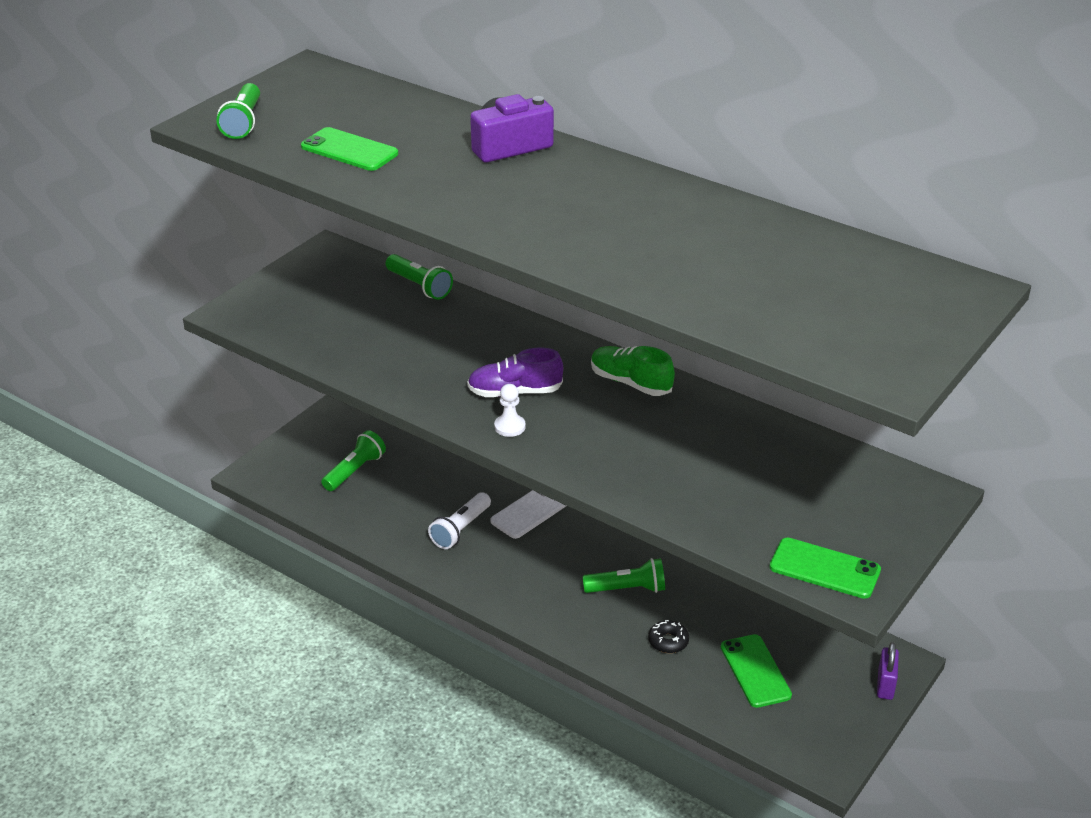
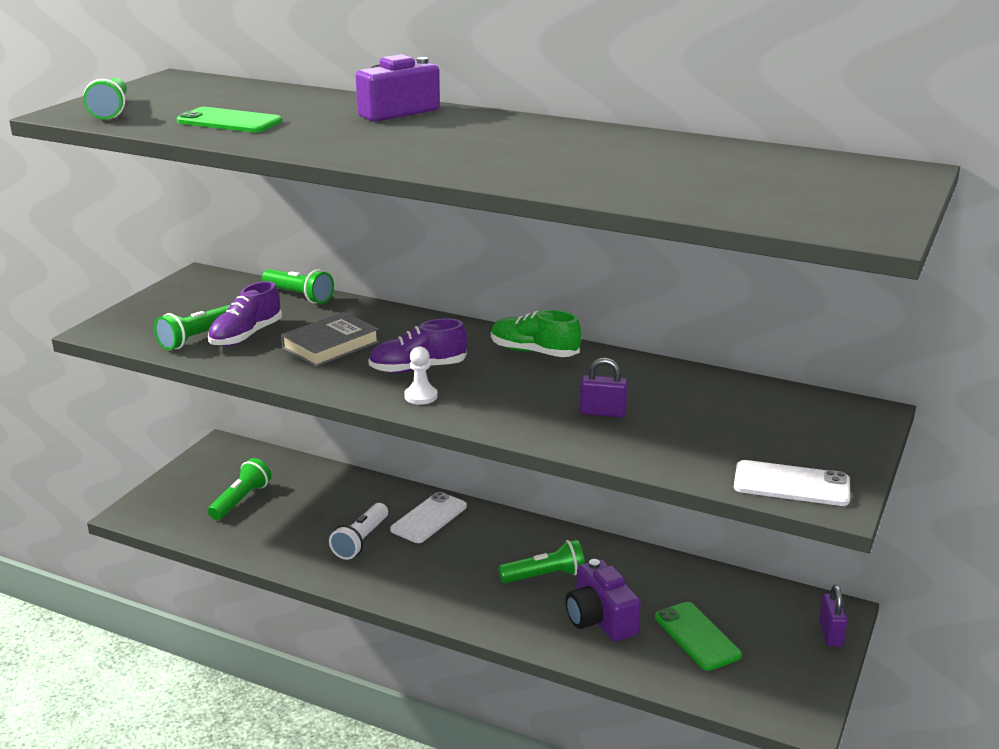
camera: 10 degrees left, 10 degrees down
(315, 332) = (197, 338): none -> green flashlight
(361, 334) = (246, 336): none -> purple shoe
(438, 354) = (330, 345): none -> grey book
(668, 641) = (600, 619): black donut -> purple camera
(675, 465) = (602, 412): none -> purple padlock
(824, 568) = (791, 484): green phone -> white phone

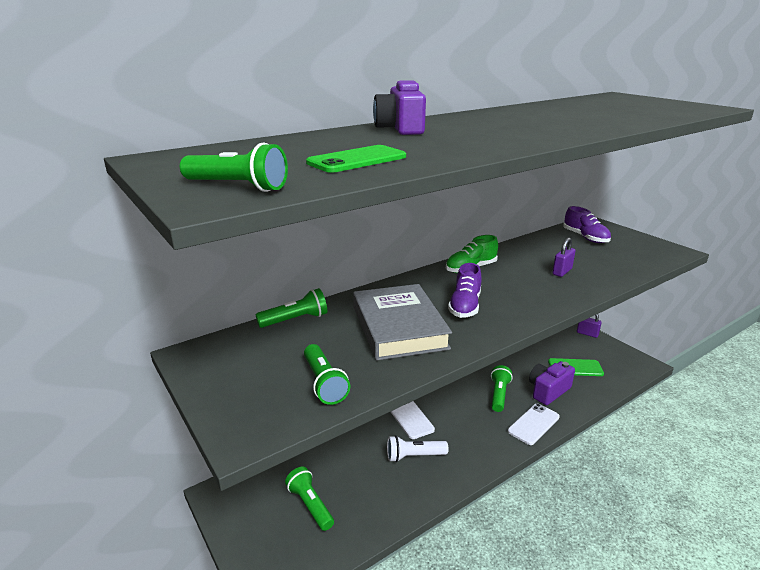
camera: 60 degrees left, 0 degrees up
(246, 336) = (345, 358): purple shoe -> purple shoe (585, 237)
(330, 345) = (398, 327): grey book -> grey book, size x1.57
(361, 541) = (414, 456): white flashlight -> white flashlight turned 120 degrees clockwise
(421, 396) = (507, 315): white pawn -> none
(600, 619) = (548, 391): purple camera -> purple camera turned 135 degrees clockwise
(791, 484) = (657, 254): white phone -> white phone (533, 424)

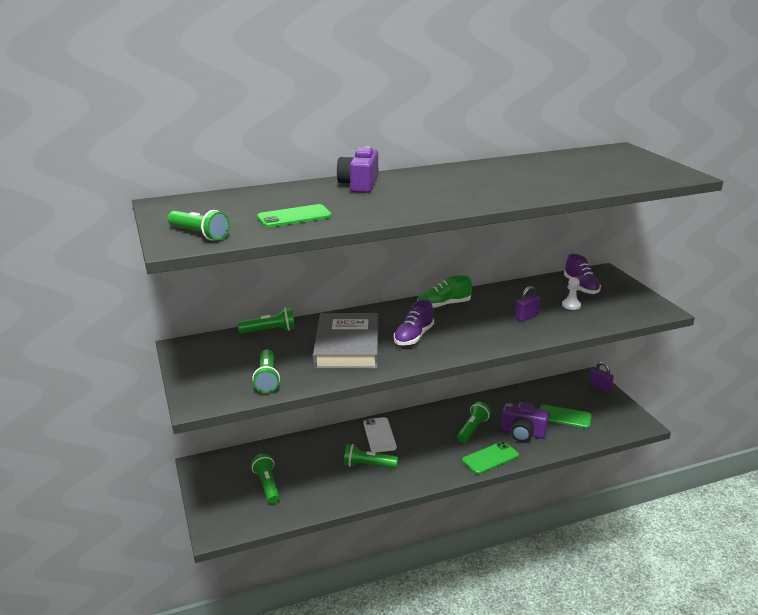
camera: 15 degrees right, 0 degrees up
(414, 456) = (368, 465): white flashlight -> green flashlight
(533, 424) = (490, 458): white phone -> green phone
(548, 391) = (522, 433): purple camera -> purple camera turned 135 degrees counterclockwise
(592, 255) = (571, 305): none -> white pawn

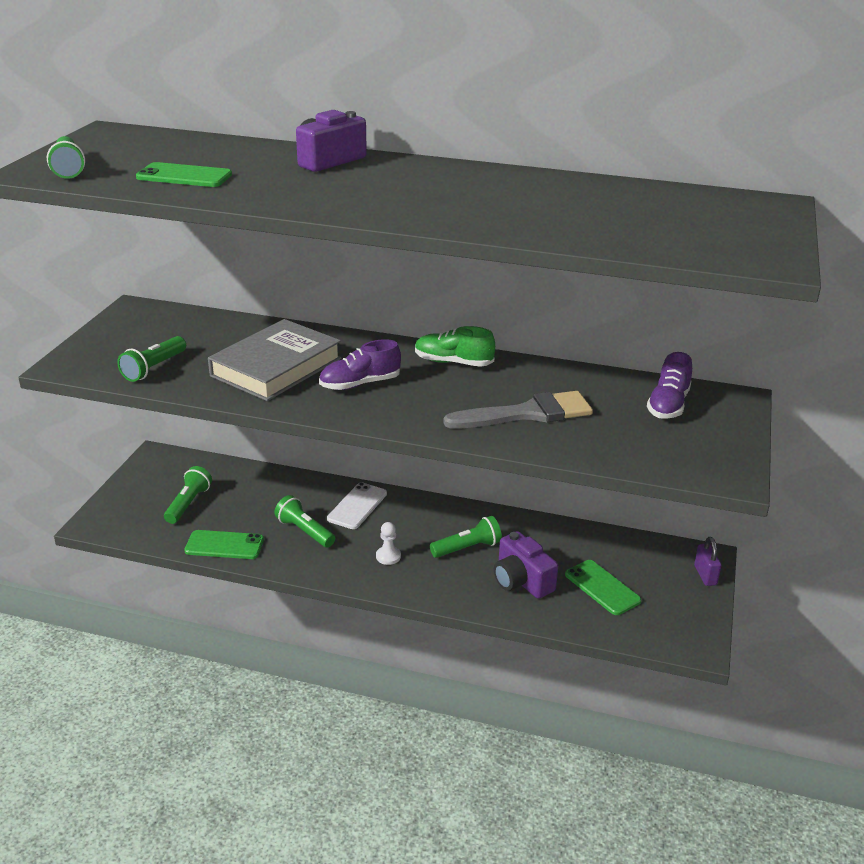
camera: 35 degrees right, 5 degrees up
(270, 330) = (232, 322): green flashlight -> none
(490, 458) = (444, 589): green phone -> green phone (224, 545)
(526, 317) = (527, 413): purple padlock -> grey brush
(571, 305) = (612, 422): white pawn -> white pawn (388, 556)

